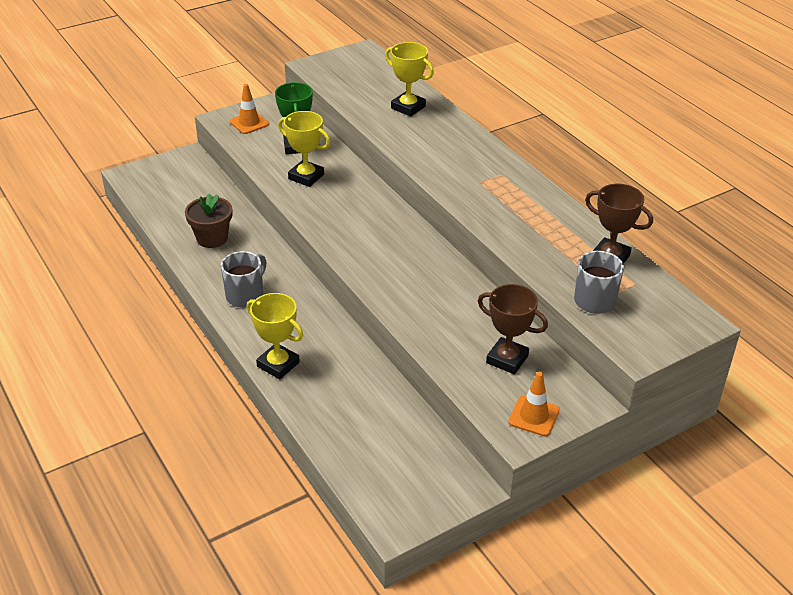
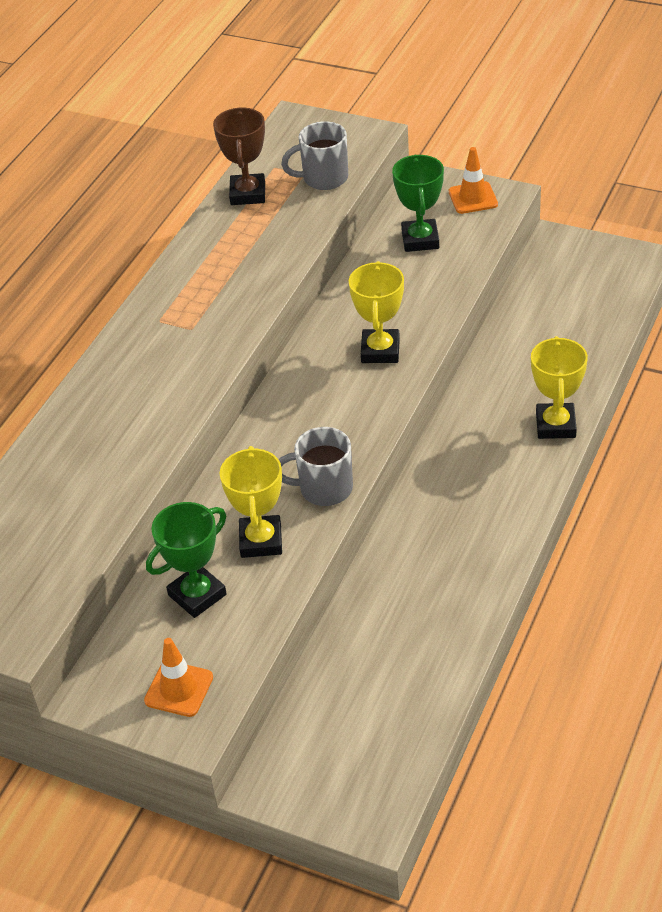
camera: 120 degrees left, 5 degrees up
(212, 238) = (421, 617): brown flower pot -> none
(245, 295) = (487, 516): grey mug -> grey mug (324, 489)
(408, 107) = (65, 469): yellow trophy -> yellow trophy (380, 350)
(507, 359) = (420, 240): brown trophy -> green trophy

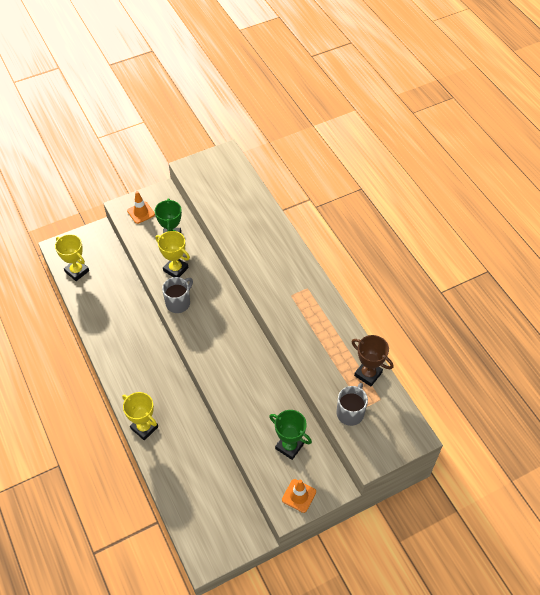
camera: 125 degrees right, 10 degrees up
(380, 350) = (231, 374): yellow trophy -> yellow trophy (77, 271)

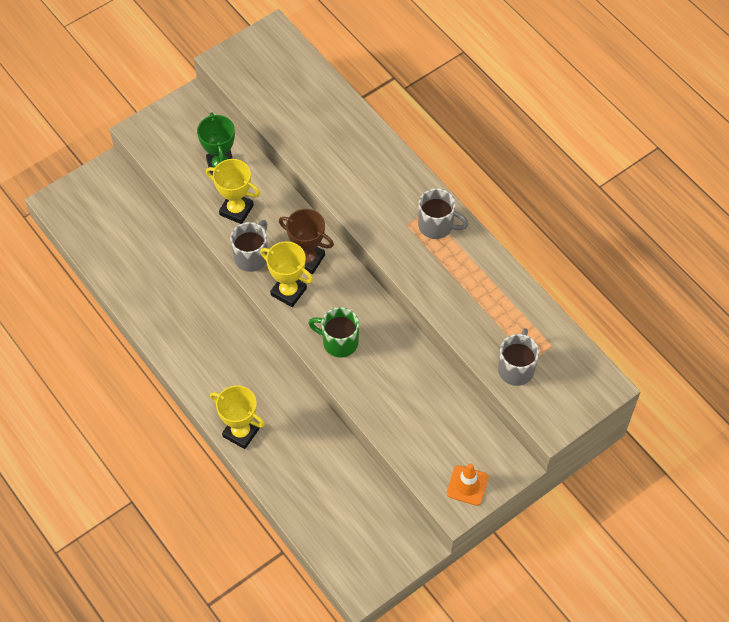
camera: 10 degrees left, 5 degrees up
(77, 271) = (92, 232): yellow trophy -> yellow trophy (288, 292)
(141, 212) = (167, 135): orange traffic cone -> none
(226, 373) = (339, 342): none -> green mug
(289, 446) = (442, 425): green trophy -> none
(312, 299) = (437, 226): none -> grey mug
(368, 374) = (529, 315): brown trophy -> brown trophy (307, 259)

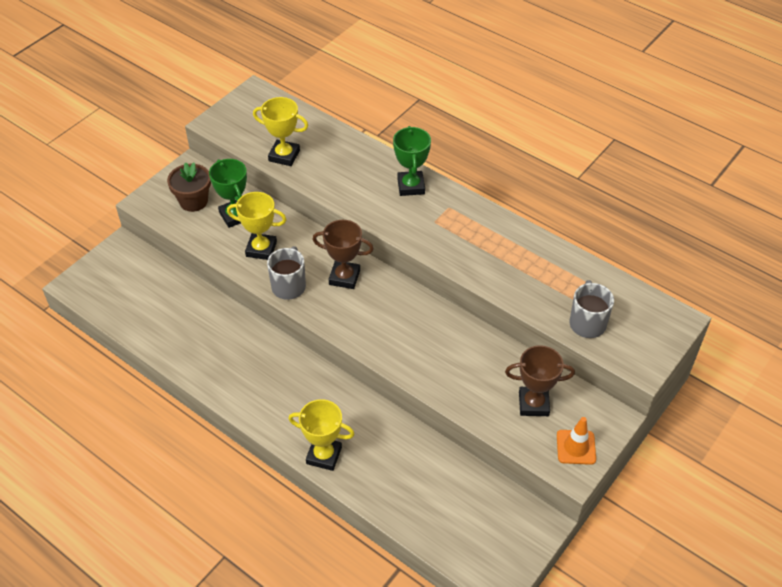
camera: 15 degrees left, 10 degrees down
(185, 141) = (193, 201): none -> brown flower pot
(288, 292) = (335, 309): yellow trophy -> yellow trophy (284, 156)
(339, 342) = (400, 343): green mug -> none
(397, 179) = (411, 186): none -> green trophy
(437, 226) = (463, 217): grey mug -> none
(443, 433) = (533, 404): none -> brown trophy

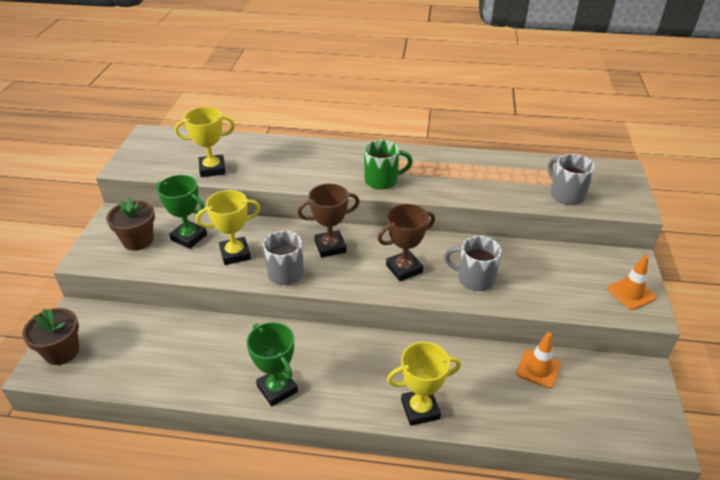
camera: 30 degrees left, 10 degrees down
(95, 277) = (62, 352): none -> brown flower pot
(411, 186) = (342, 155): green trophy -> green trophy (277, 389)
(424, 231) = (382, 180): none -> green mug
(444, 366) = (474, 279): none -> grey mug
(449, 472) = (538, 369): none -> orange traffic cone
(533, 404) = (568, 276): brown trophy -> brown trophy (404, 269)

